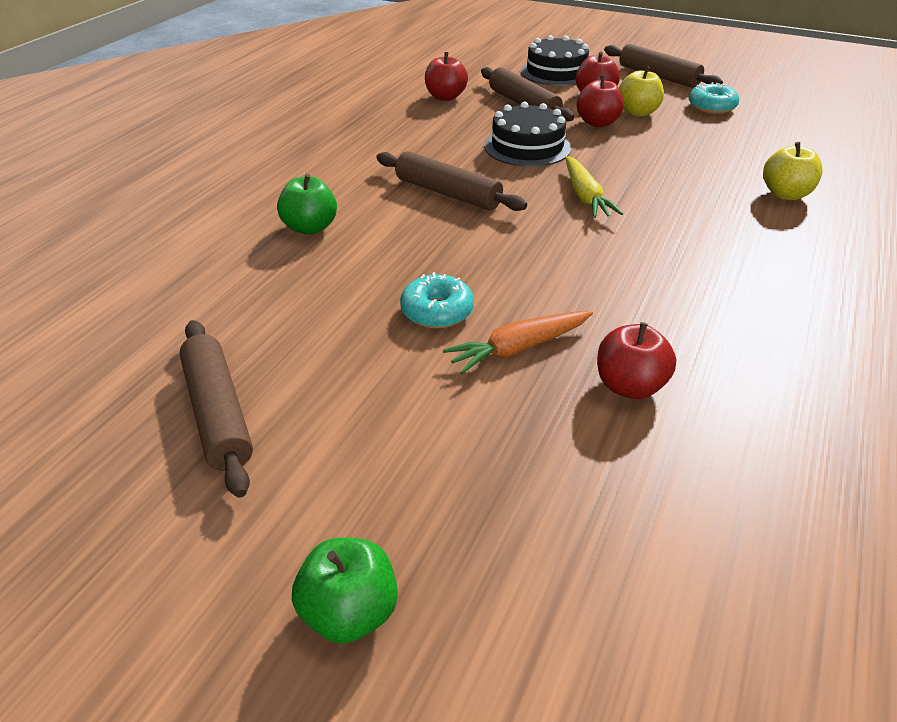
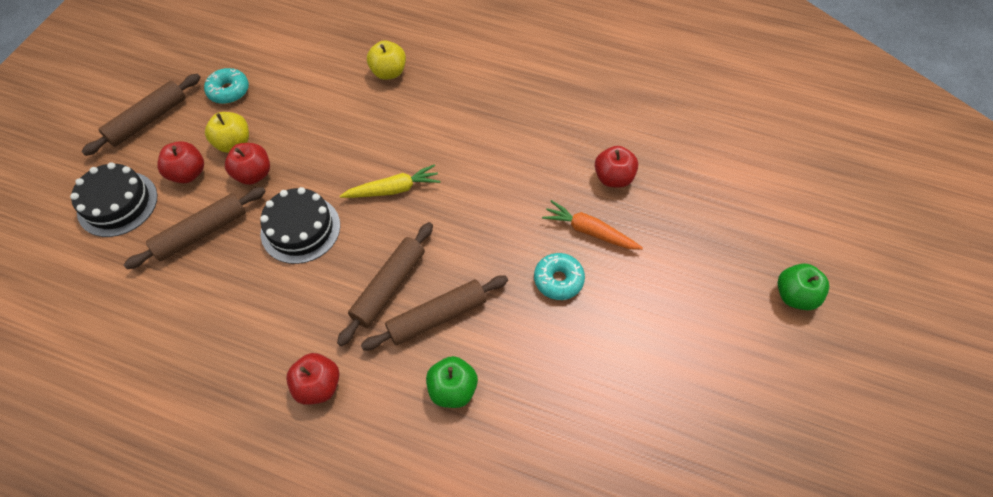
camera: 95 degrees left, 20 degrees up
(218, 413) = (685, 396): brown rolling pin -> brown rolling pin (437, 317)
(445, 97) = (170, 306): red apple -> red apple (318, 386)
(519, 348) = (589, 231): orange carrot -> orange carrot turned 150 degrees clockwise

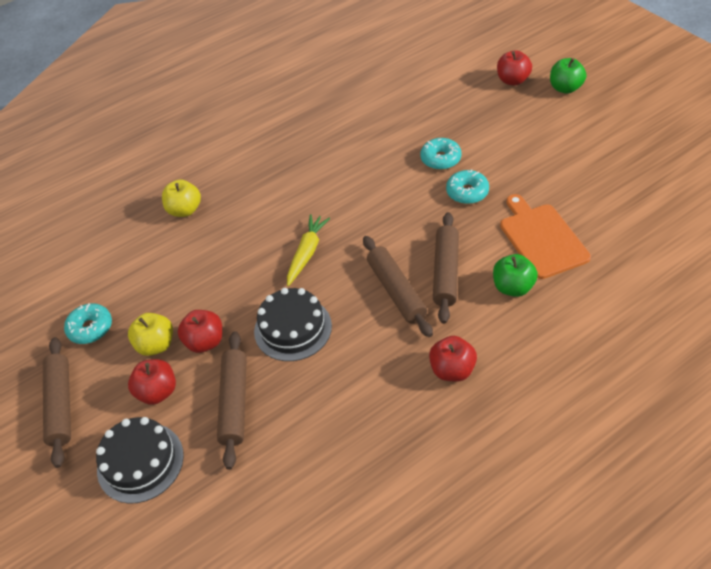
camera: 50 degrees left, 10 degrees down
(538, 384) = (541, 238): none -> orange cutting board
(589, 231) = (440, 159): orange carrot -> turquoise donut
(613, 178) = (407, 127): red apple -> red apple (513, 80)

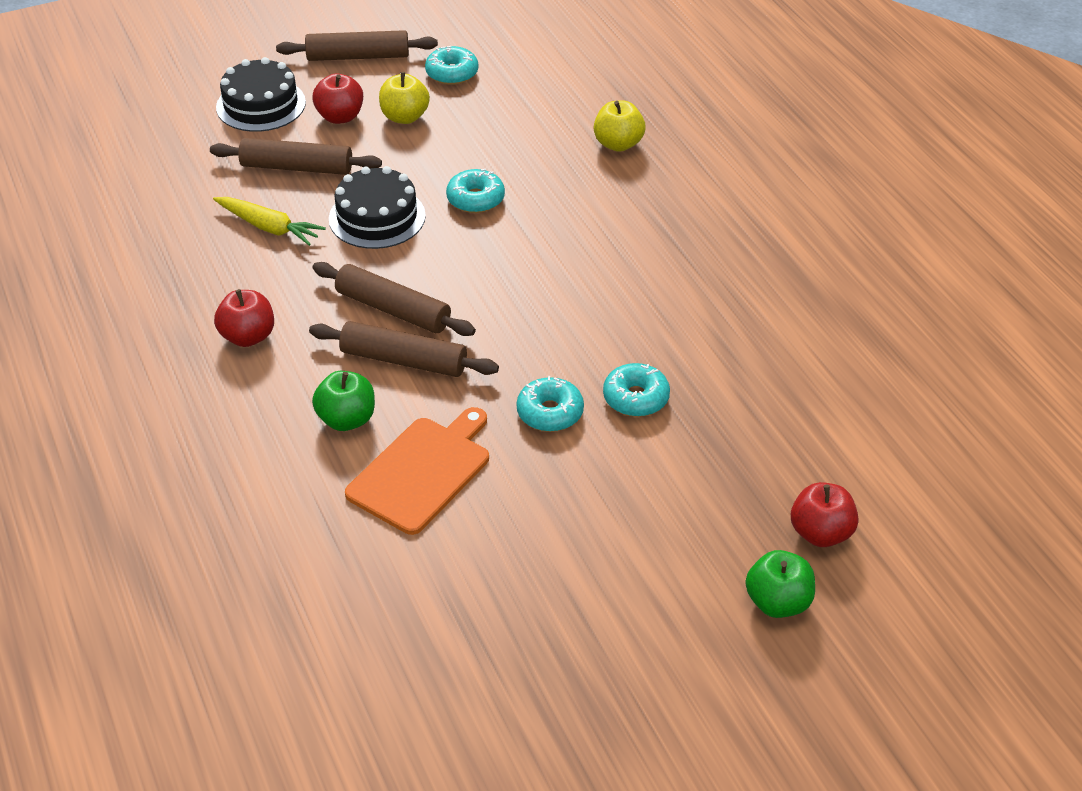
camera: 95 degrees right, 5 degrees down
(205, 342) = (391, 151): red apple -> none
(261, 274) = (475, 199): none -> turquoise donut
(307, 253) = (495, 240): yellow carrot -> yellow carrot (269, 227)
(396, 291) = (393, 309): brown rolling pin -> brown rolling pin turned 45 degrees clockwise
(541, 238) = (422, 471): orange cutting board -> orange cutting board turned 45 degrees counterclockwise

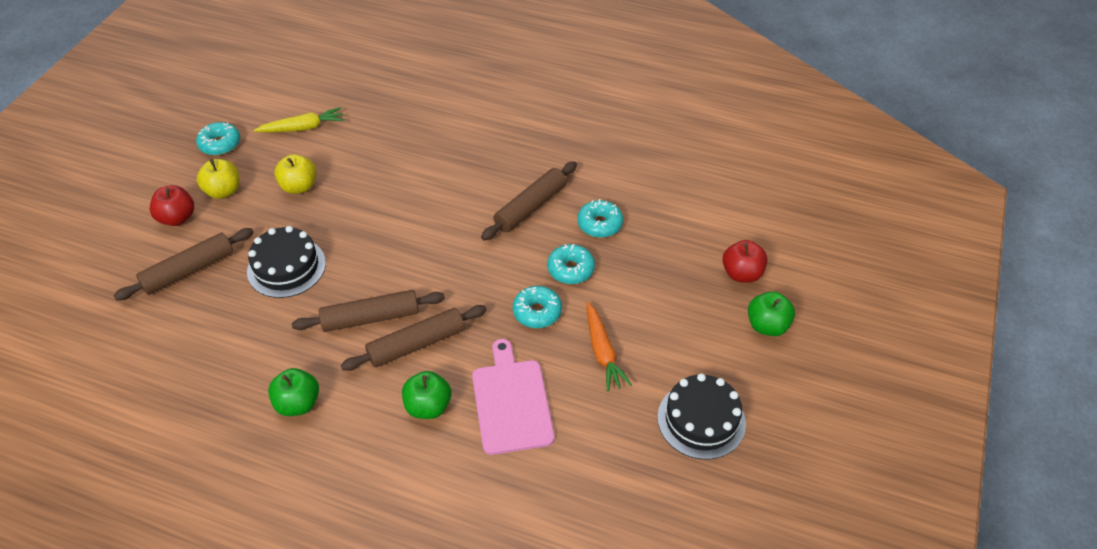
camera: 45 degrees left, 5 degrees up
(248, 337) = (298, 403): red apple -> green apple
(261, 105) = (107, 245): black cake -> black cake (701, 420)
(269, 227) = (220, 323): yellow carrot -> yellow carrot (303, 128)
(358, 56) = (138, 170): brown rolling pin -> brown rolling pin (530, 207)
(422, 471) = (511, 402): orange cutting board -> pink cutting board
(475, 199) = (336, 215): turquoise donut -> turquoise donut (599, 224)
(566, 494) = (602, 352): none -> orange carrot
(618, 144) = (380, 127): yellow apple -> yellow apple (299, 186)

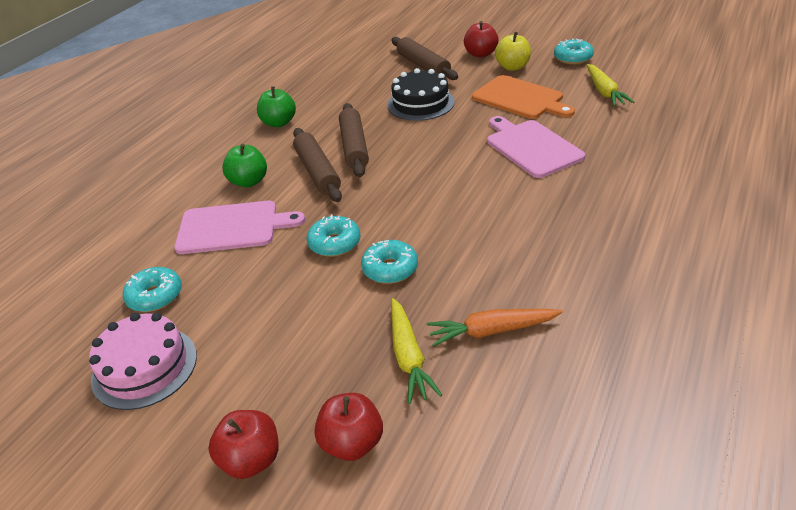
camera: 100 degrees right, 10 degrees down
(299, 186) = (520, 98): yellow apple -> orange cutting board
(395, 181) = (531, 147): none -> pink cutting board
(530, 207) = (493, 238): brown rolling pin -> none
(599, 224) = (462, 296): turquoise donut -> turquoise donut (155, 296)
(602, 352) = (266, 290): orange carrot -> orange carrot (492, 331)
(664, 251) = (409, 357): none -> yellow carrot
(701, 420) = (144, 367): black cake -> pink cake
(767, 326) = (251, 460): green apple -> red apple

